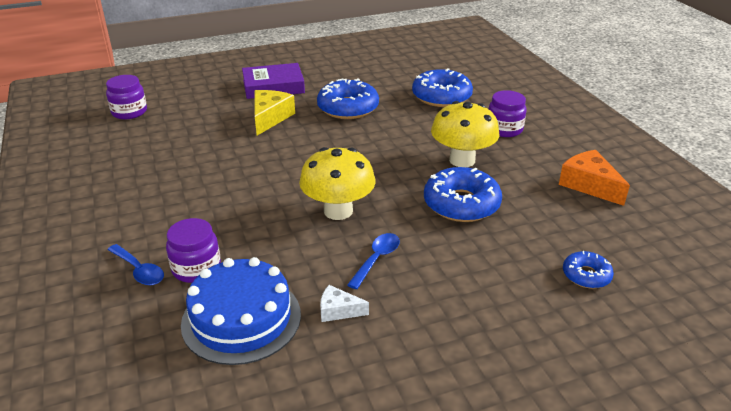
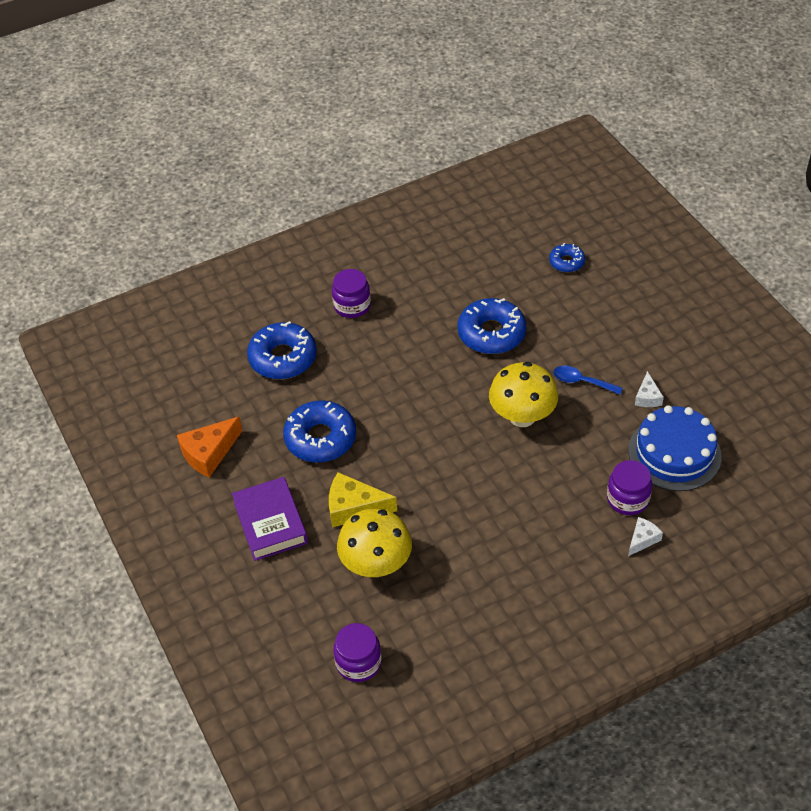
camera: 95 degrees left, 15 degrees up
(139, 270) = (642, 539): blue spoon -> white cheese
(462, 160) = (418, 335): yellow mushroom -> yellow mushroom (376, 564)
(589, 185) = (443, 252): orange cheese -> orange cheese (209, 453)

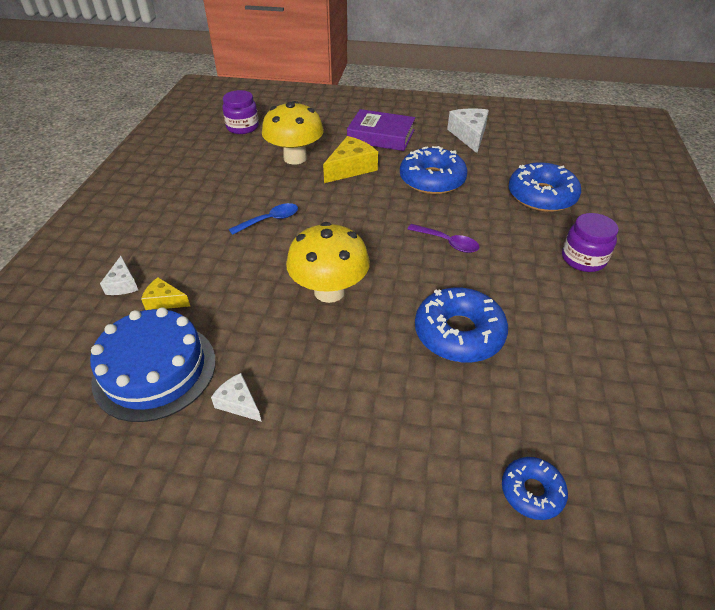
camera: 125 degrees right, 5 degrees down
(209, 453) = (469, 135): orange cheese -> white cheese
(403, 383) = (448, 243): none -> purple spoon
(582, 382) = (320, 361): blue spoon -> blue spoon (270, 220)
(627, 499) = (164, 301): purple jar -> yellow cheese

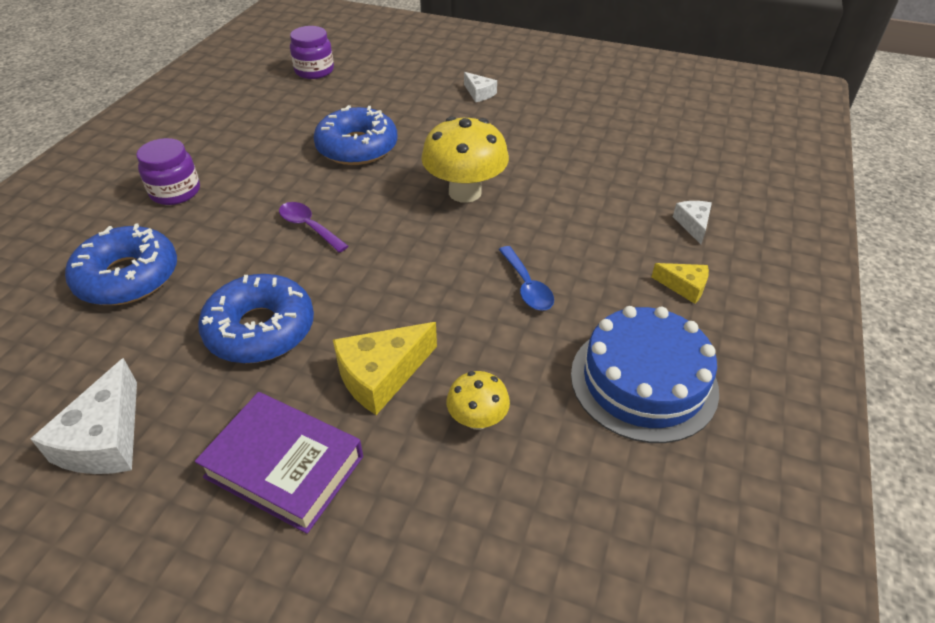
camera: 170 degrees left, 0 degrees up
(155, 370) = (626, 151): blue cake -> blue cake (643, 381)
(164, 301) = (638, 202): yellow cheese -> yellow cheese (684, 286)
(238, 403) = (552, 126): white cheese -> white cheese (479, 93)
(242, 127) = (593, 558): purple jar -> purple jar (314, 71)
(270, 220) = (527, 286): blue spoon -> blue spoon turned 90 degrees counterclockwise
(295, 158) = (477, 419): yellow mushroom -> yellow mushroom, size x0.53
(532, 491) = (367, 74): blue donut -> none

